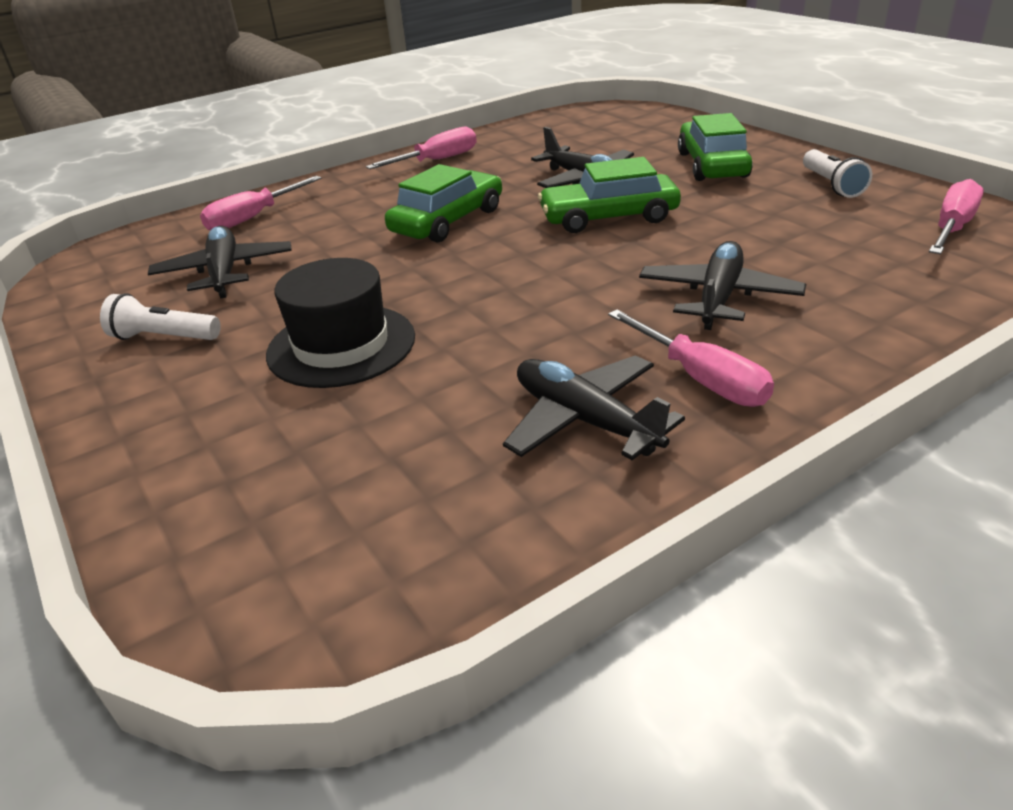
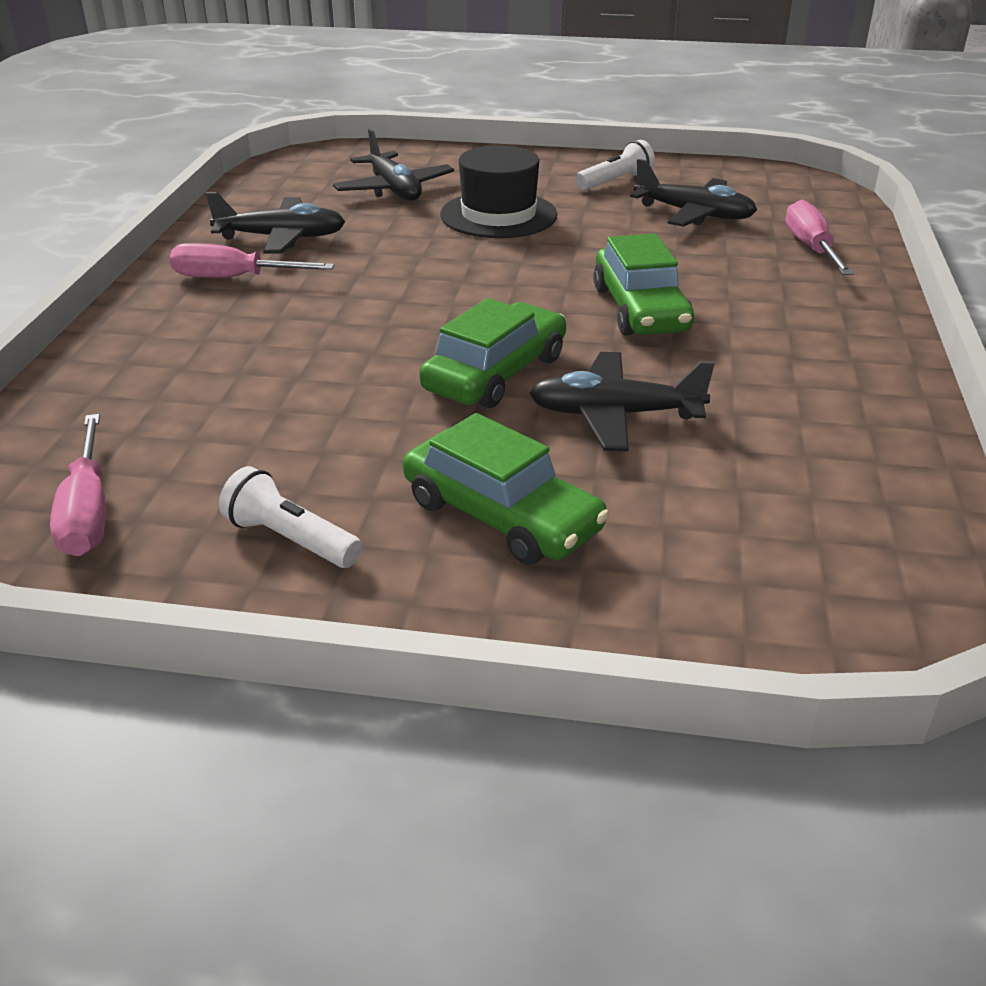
camera: 130 degrees right, 0 degrees up
(437, 160) = (851, 373): pink screwdriver -> none
(718, 297) = (281, 333): black plane -> black plane (394, 189)

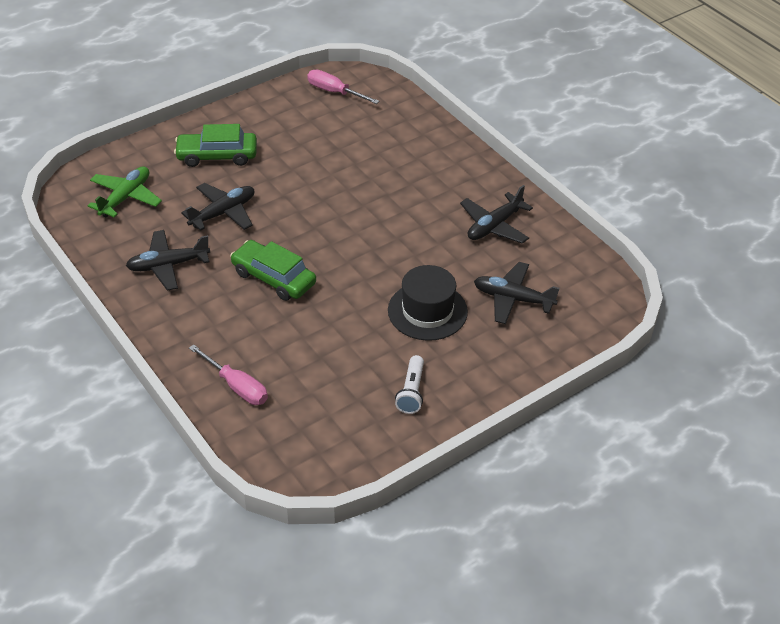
camera: 135 degrees right, 10 degrees up
(233, 278) = (465, 190): pink screwdriver -> none
(290, 540) = (267, 116): white flashlight -> none
(495, 373) = (288, 206): green car -> none
(694, 214) = (329, 382): black plane -> black plane (168, 265)
(782, 533) = (125, 197): none -> green plane

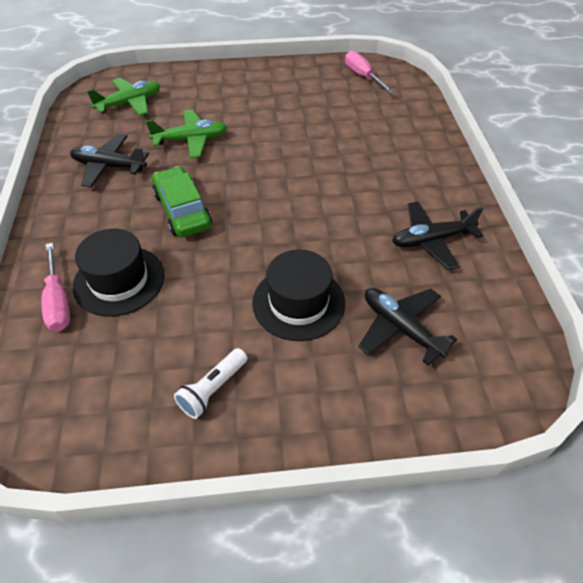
camera: 30 degrees right, 5 degrees up
(217, 156) = (226, 95): green car -> none
(223, 213) = (191, 140): black plane -> green plane
(272, 352) = (119, 280): none -> black hat

